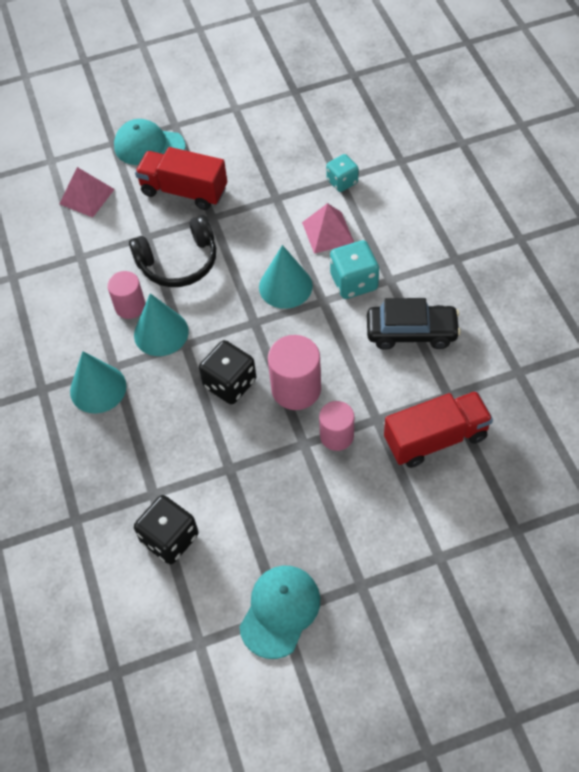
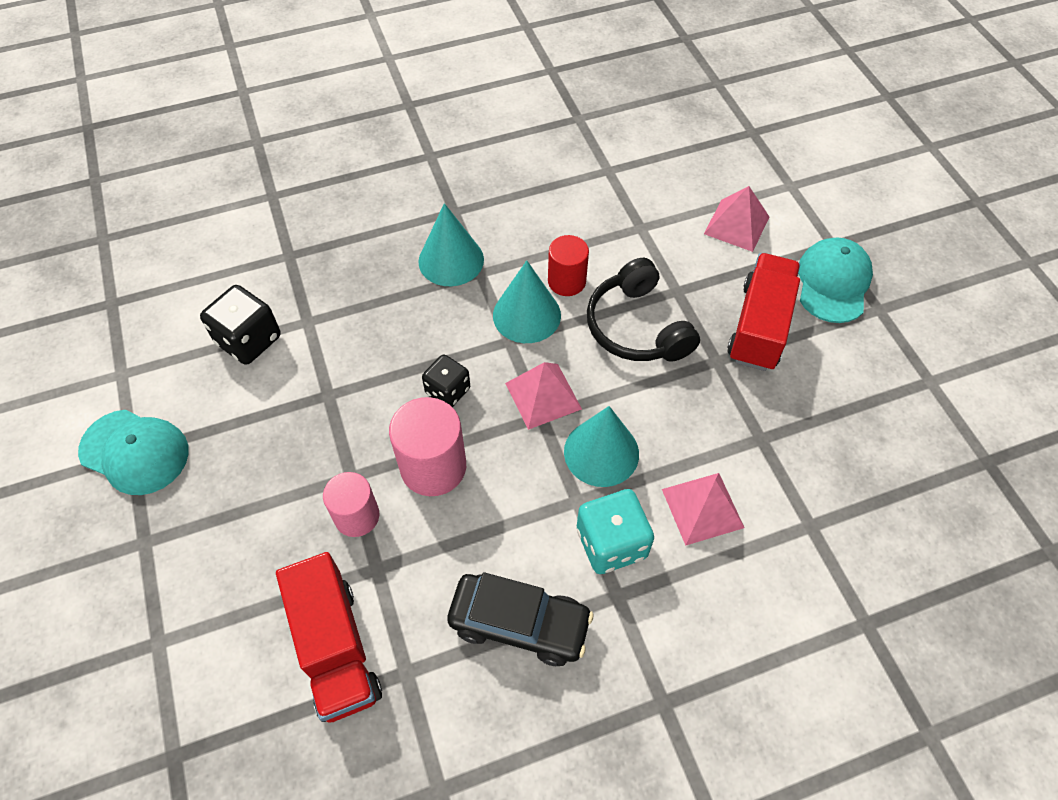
camera: 85 degrees right, 0 degrees up
(130, 306) = (566, 281): pink cylinder -> red cylinder
(230, 383) = (447, 391): black dice -> black dice, size x0.66
(237, 321) = (543, 396): none -> pink pyramid
(342, 181) = (806, 530): turquoise dice -> none
(411, 332) = (519, 623): black car -> black car turned 75 degrees counterclockwise

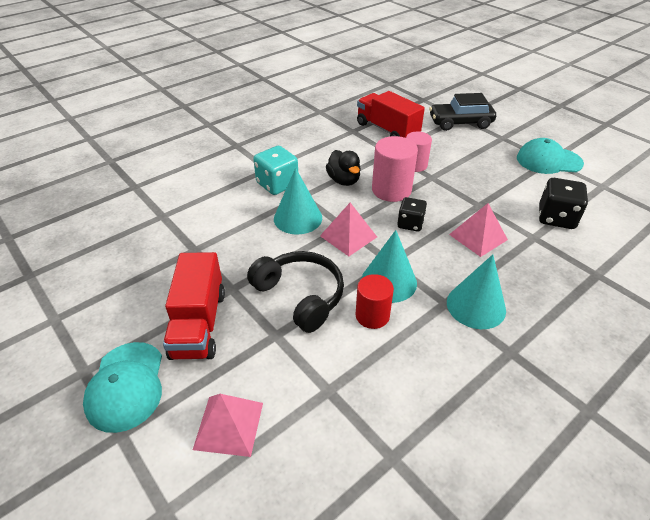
camera: 160 degrees right, 15 degrees down
(497, 516) = (343, 180): none -> black duck
(519, 623) = (311, 151): black car -> black car (460, 123)
(702, 508) = (229, 208): pink pyramid -> pink pyramid (478, 237)

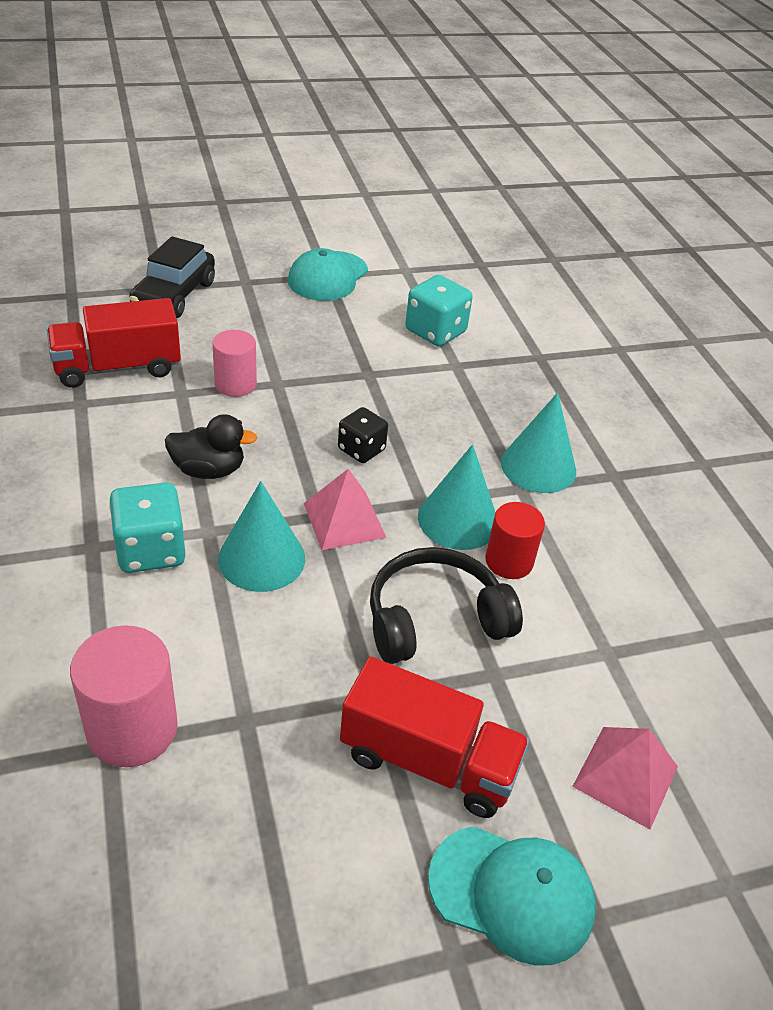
camera: 70 degrees left, 0 degrees up
(391, 190) = (274, 433): pink cylinder -> pink cylinder (132, 729)
(478, 237) = (427, 406): pink pyramid -> none
(556, 218) = (435, 331): black dice -> turquoise dice

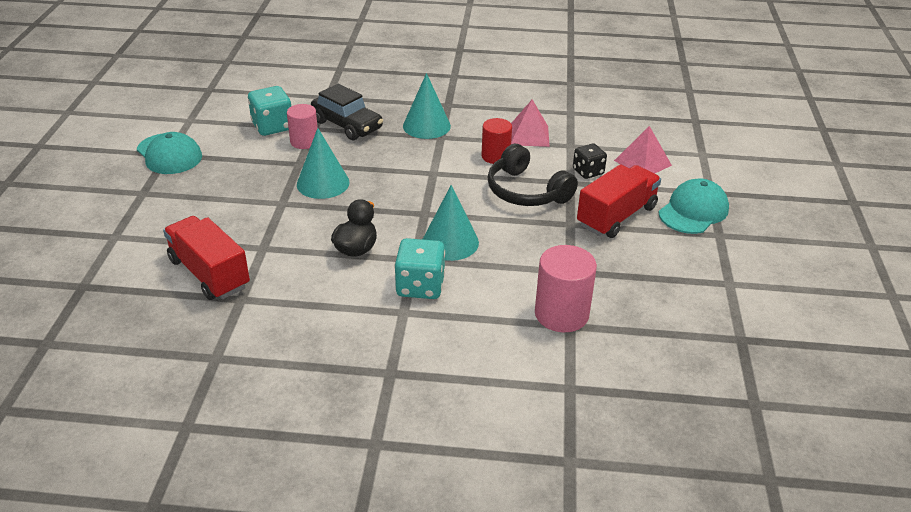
camera: 65 degrees left, 5 degrees down
(118, 368) = (209, 273): red truck -> red truck turned 135 degrees clockwise
(174, 295) = (132, 230): black car -> black car (347, 125)
(235, 384) = (270, 221): pink cylinder -> pink cylinder (304, 142)
(344, 520) = (433, 204): pink pyramid -> pink pyramid (529, 135)
(361, 449) = (373, 183): black dice -> black dice (588, 172)
(435, 620) = (526, 191): black headphones -> black headphones turned 45 degrees counterclockwise
(458, 520) = (455, 164): turquoise cone -> turquoise cone (323, 183)

